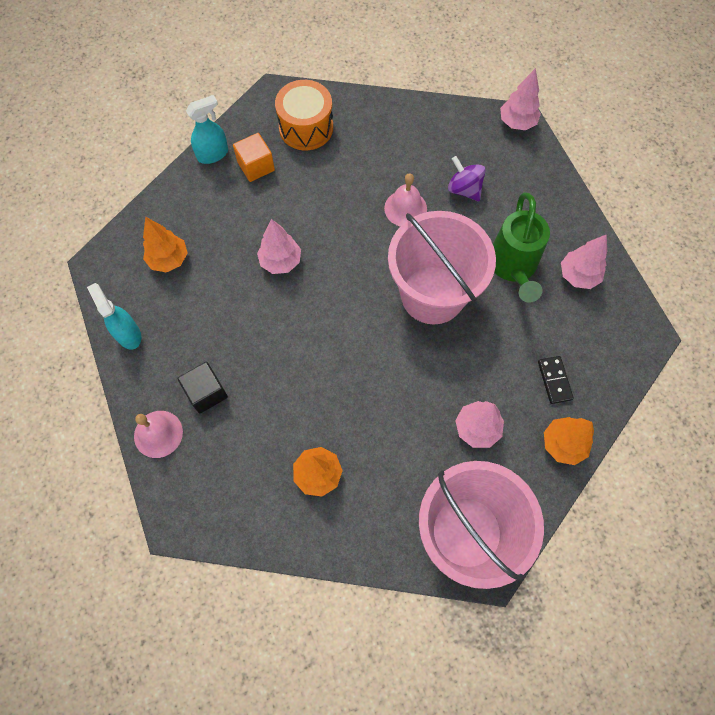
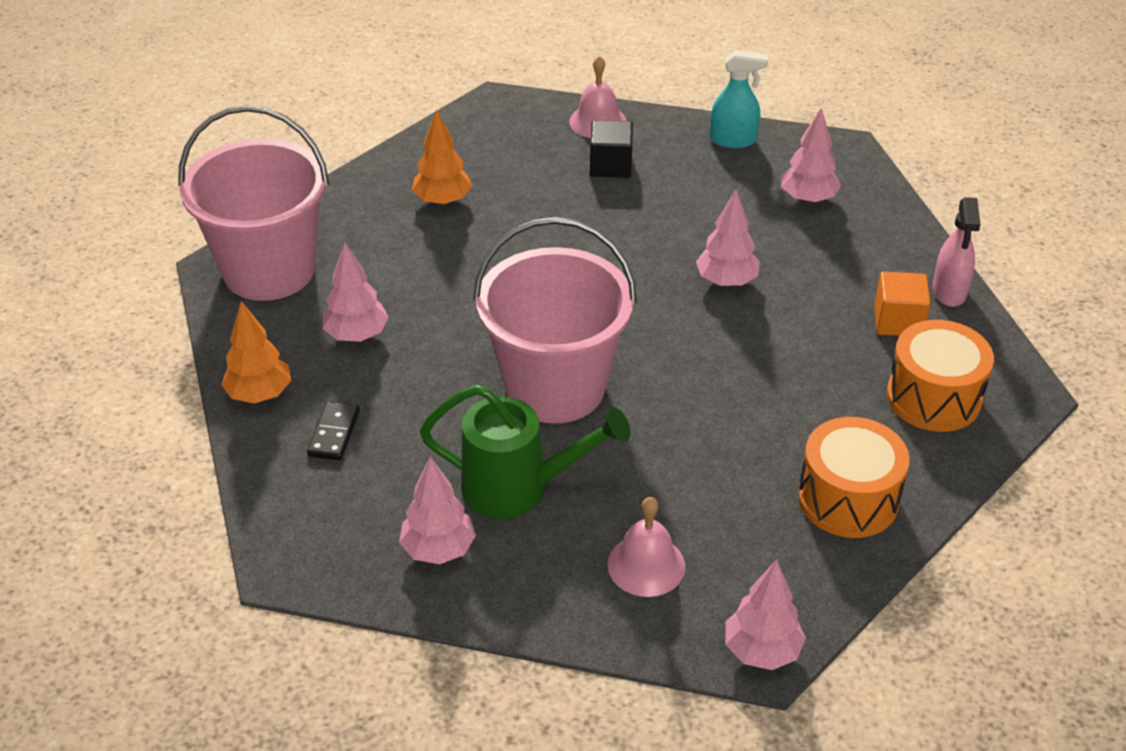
camera: 125 degrees right, 25 degrees down
(169, 259) = (808, 199): orange tree -> pink tree
(213, 154) = (949, 291): turquoise spray bottle -> pink spray bottle
(404, 131) = (848, 499): none -> orange drum
(405, 208) = (708, 430): pink bell -> pink bell (646, 565)
(464, 189) = (687, 509): purple spinning top -> none
(513, 267) = (518, 488): green watering can -> green watering can turned 150 degrees clockwise
(554, 380) = (334, 433): black domino -> black domino turned 75 degrees clockwise

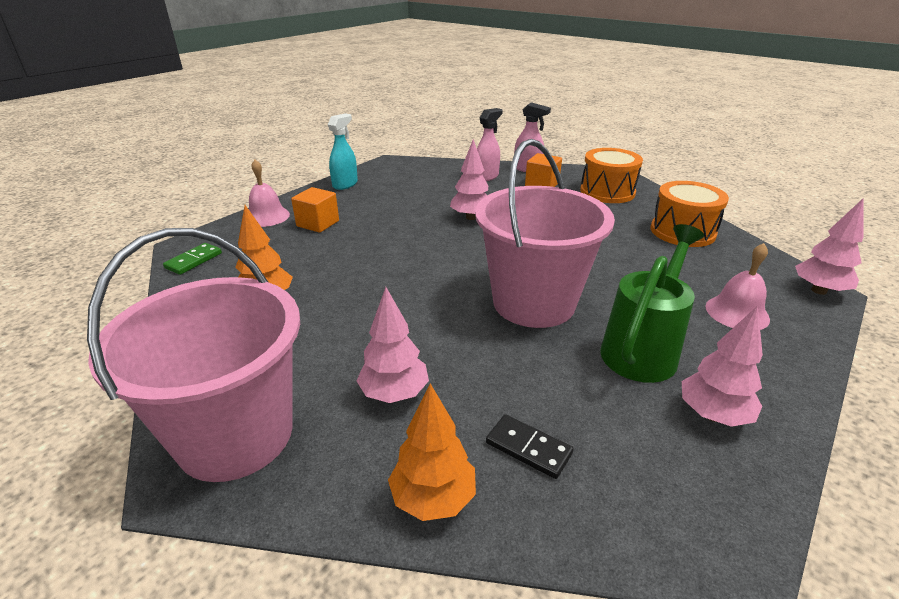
camera: 65 degrees left, 10 degrees down
(473, 123) = (194, 261): none -> green domino
(610, 165) = (318, 223): black cube -> orange cube
(808, 199) = (421, 180): pink tree -> none
(877, 257) = (486, 177): none -> pink spray bottle

